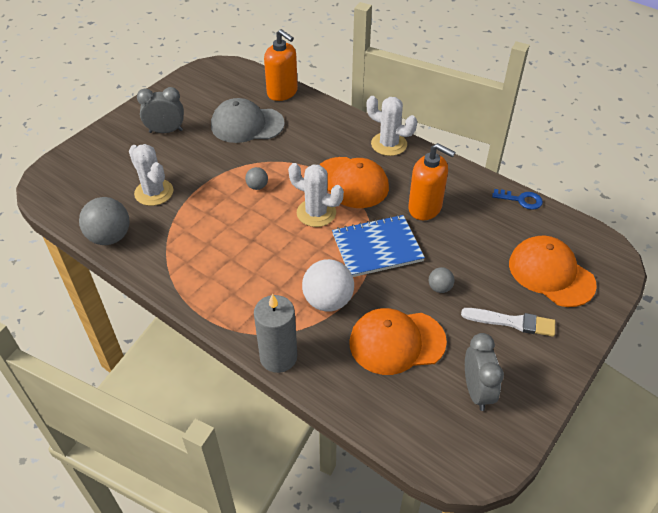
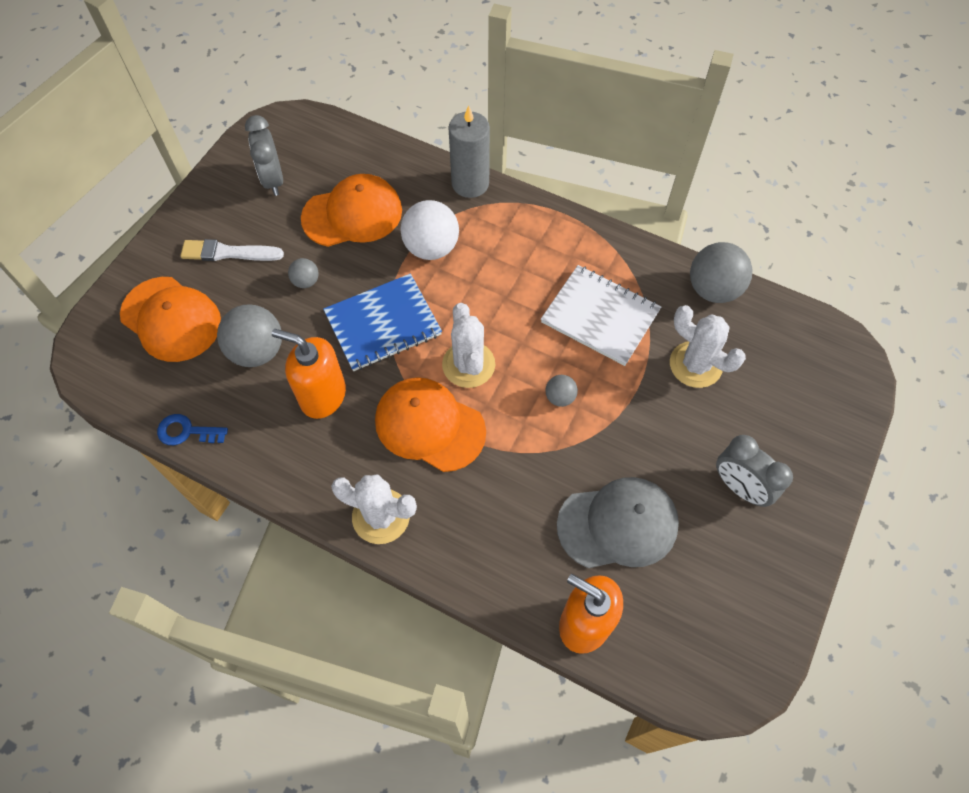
camera: 170 degrees right, 15 degrees up
(166, 131) = (739, 487): grey clock -> grey clock turned 60 degrees clockwise
(206, 230) = (600, 316): none -> white notebook
(316, 213) = (468, 364): white cactus -> white cactus turned 60 degrees clockwise
(476, 242) = (257, 351): none -> grey ball

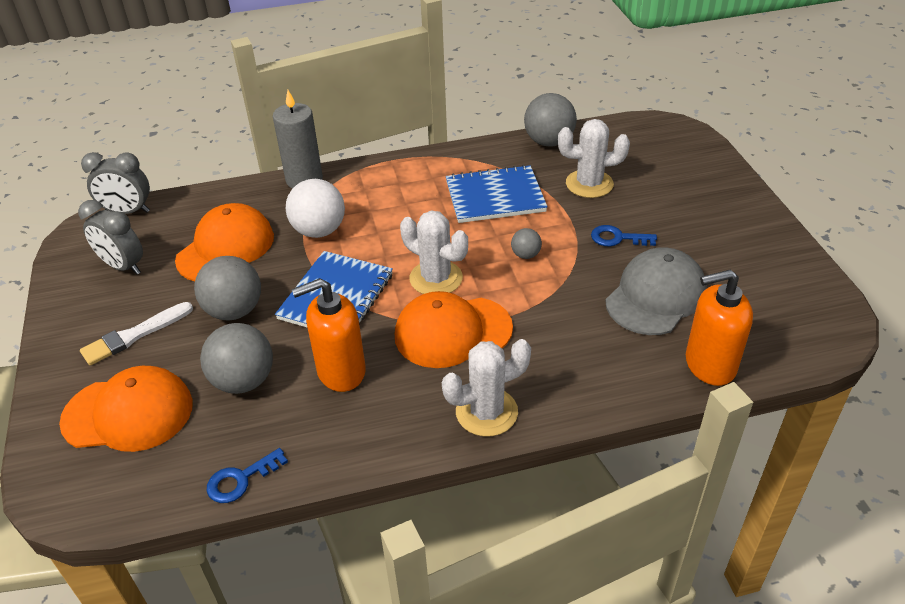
camera: 40 degrees left, 20 degrees down
(306, 281) = (234, 311): grey ball -> grey ball, size x1.98
(600, 316) = (495, 196): white notebook -> blue notebook
(653, 441) = (617, 238): none -> blue key
(739, 487) = (699, 226): grey clock -> grey clock (127, 211)

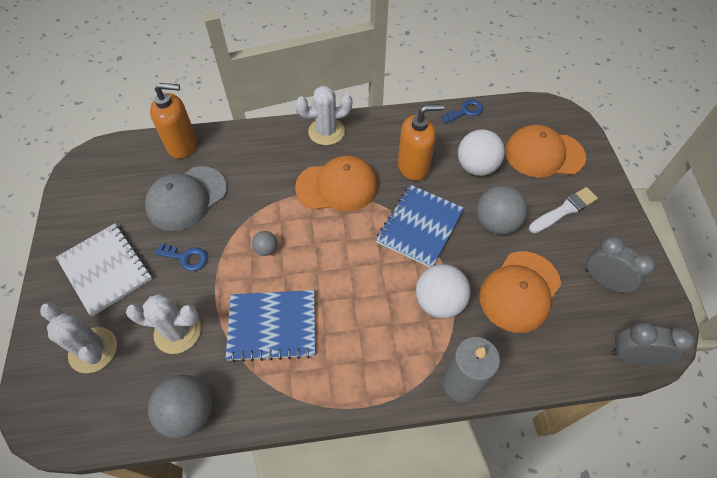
camera: 175 degrees left, 15 degrees up
(243, 381) = (476, 167): grey ball -> white ball
(436, 278) = (342, 234): white cactus -> white cactus (93, 350)
(701, 219) = (106, 269): none -> white notebook

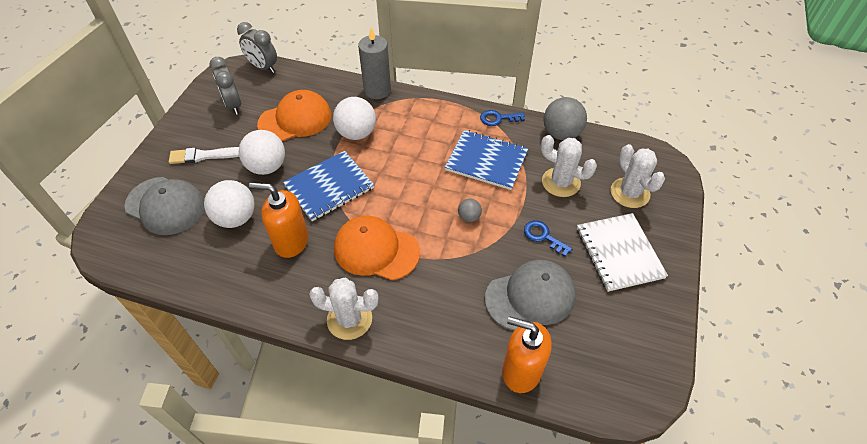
camera: 155 degrees left, 5 degrees down
(465, 111) = (186, 282): blue key -> blue key (498, 118)
(495, 223) = (267, 167): grey ball -> white ball
(544, 154) = (165, 205): orange cap -> grey cap

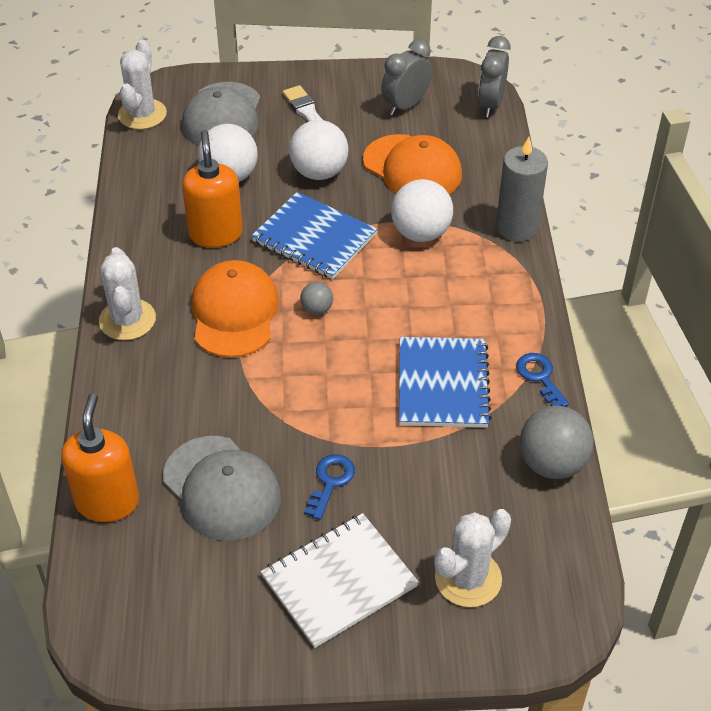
camera: 70 degrees right, 5 degrees down
(469, 217) = (328, 390): grey ball -> grey ball (317, 309)
(561, 182) = (445, 483): white cactus -> white cactus (142, 114)

